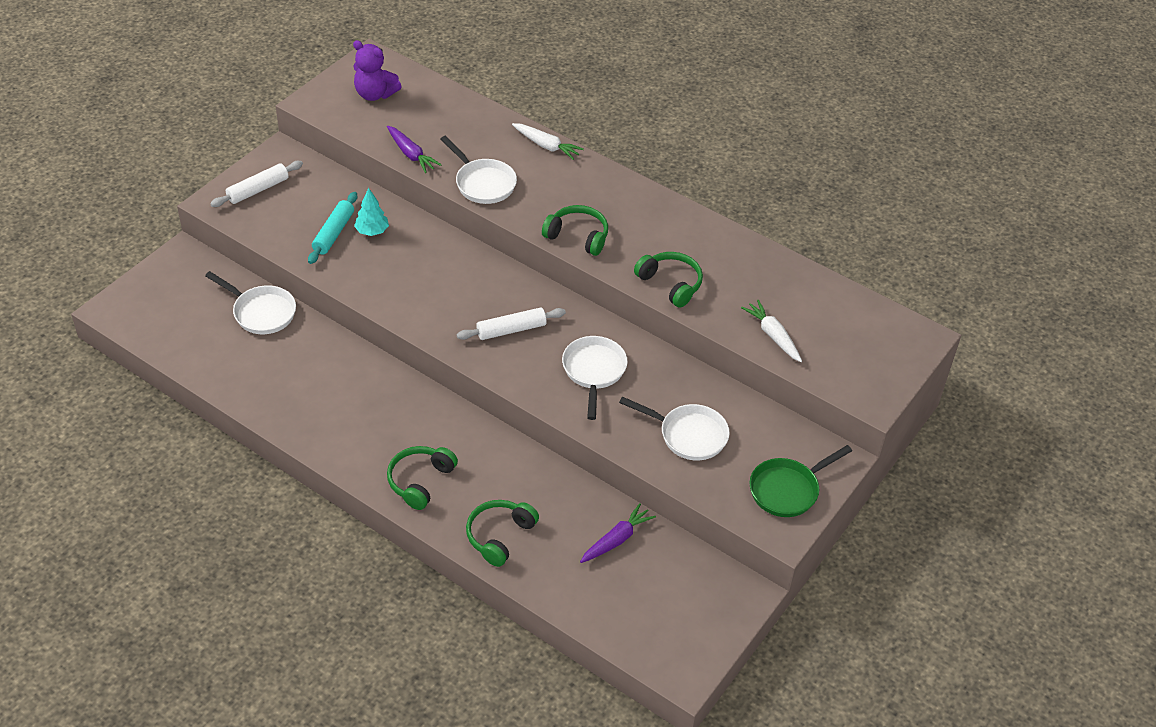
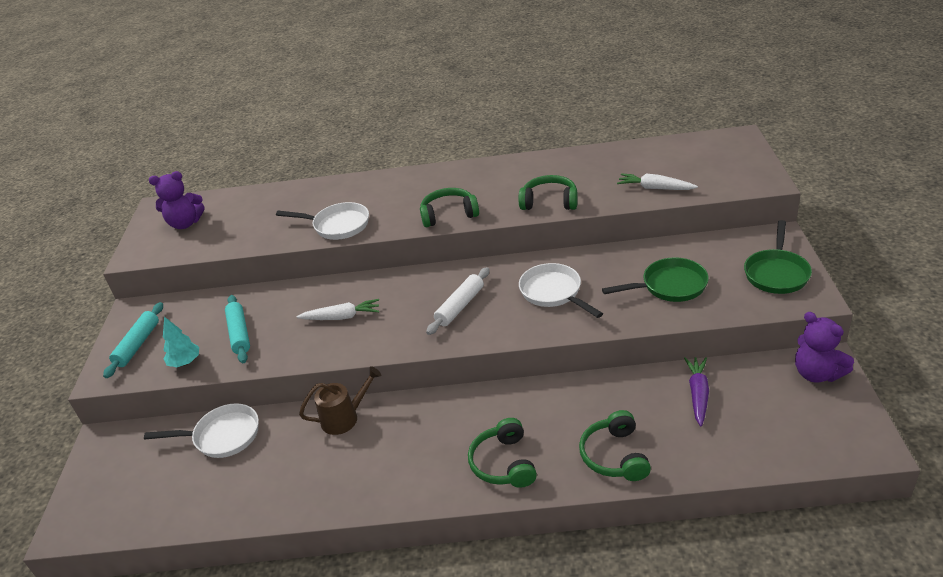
camera: 30 degrees left, 10 degrees down
(258, 190) = (137, 345): white rolling pin -> turquoise rolling pin
(353, 361) = (345, 418): none -> brown watering can
(372, 231) = (271, 314): turquoise tree -> turquoise tree (185, 362)
(411, 154) = (259, 240): purple carrot -> none
(546, 146) = (358, 182): white carrot -> white carrot (342, 317)
(688, 435) = (670, 286): white pan -> green pan
(726, 595) = (817, 373): none -> purple teddy bear

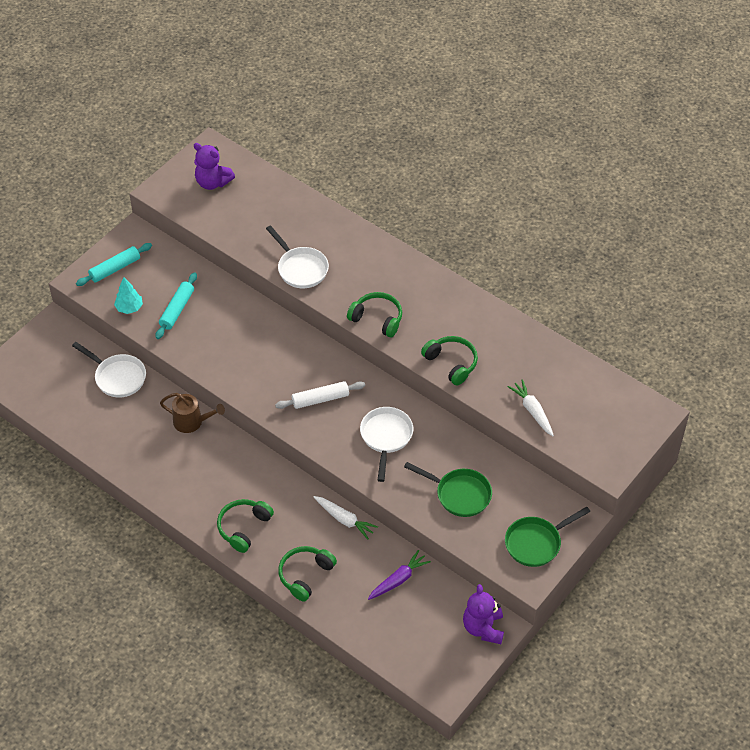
camera: 35 degrees right, 15 degrees up
(342, 317) = (245, 347): white carrot -> white carrot (345, 520)

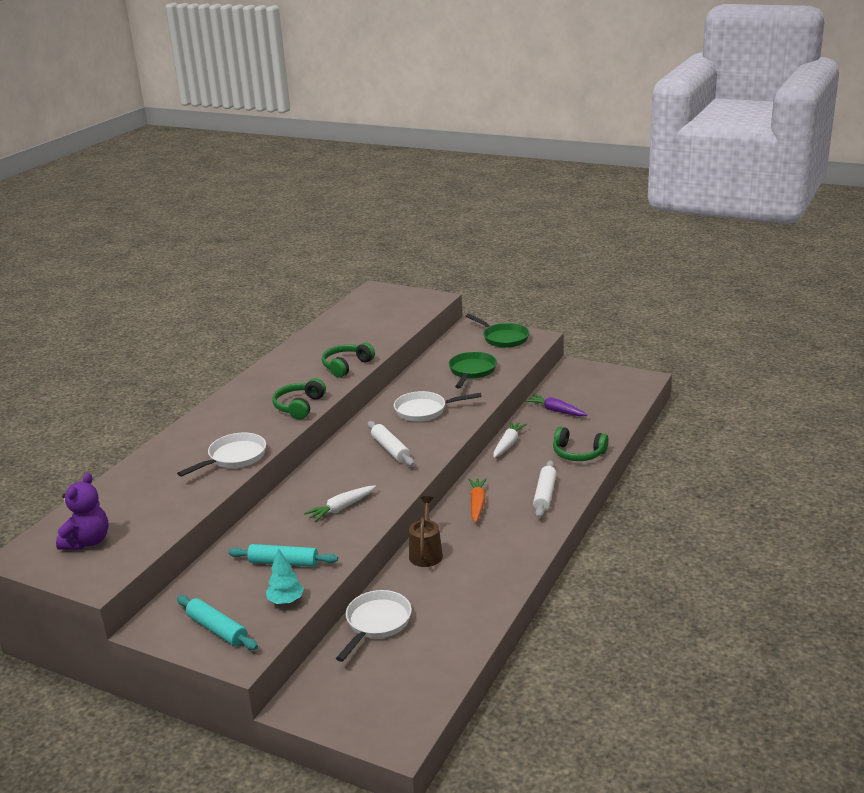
camera: 100 degrees left, 25 degrees down
(243, 527) = (544, 495): green headphones -> white rolling pin
(249, 472) = (477, 504): none -> orange carrot
(483, 628) = (578, 372): purple teddy bear -> none
(532, 411) = (388, 329): white carrot -> white carrot (341, 508)

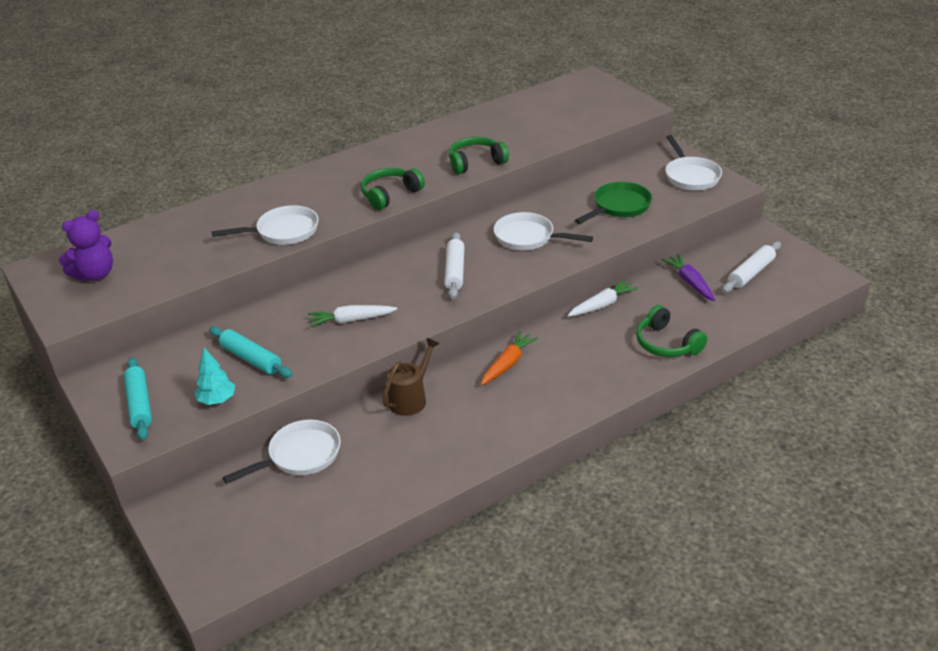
camera: 30 degrees right, 10 degrees up
(503, 338) = (690, 176): green pan -> white pan
(544, 495) = (585, 380): white rolling pin -> white rolling pin (751, 273)

